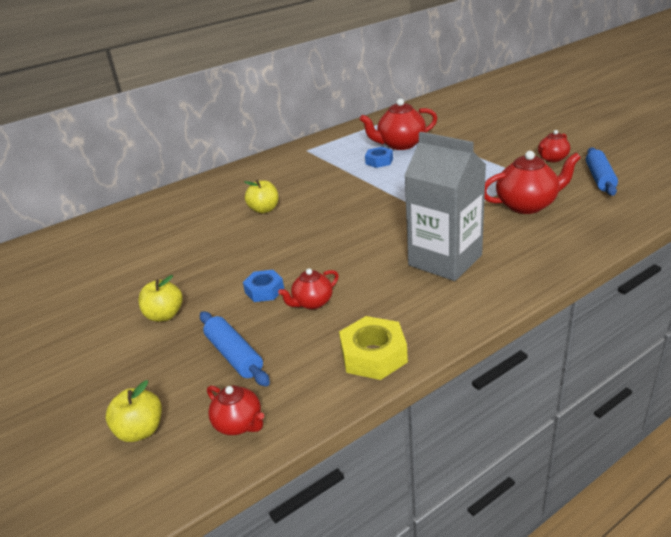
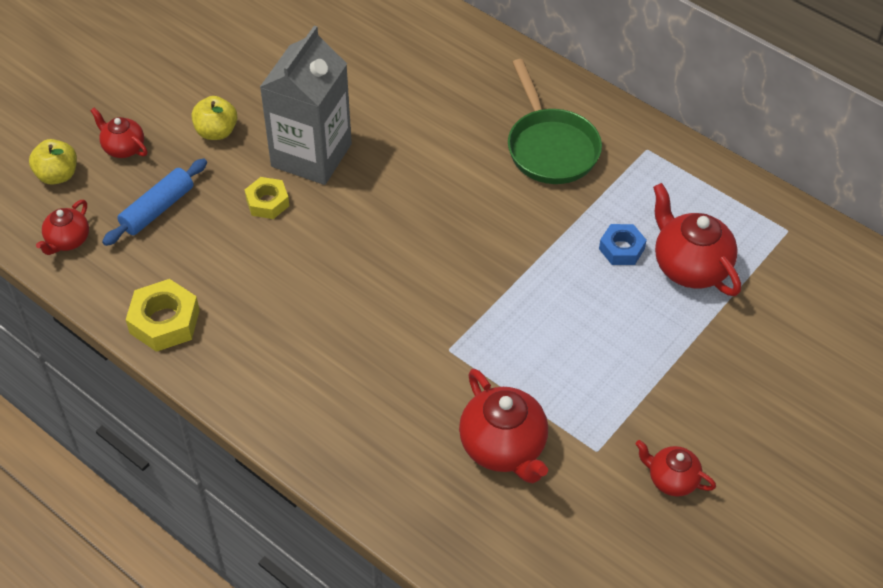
camera: 70 degrees right, 20 degrees up
(264, 209) = (450, 150): yellow apple -> none
(264, 290) = (267, 202): blue nut -> yellow nut
(285, 176) = (550, 147): none -> green pan
(312, 303) = (248, 251): red teapot -> red teapot (123, 148)
(445, 260) = (347, 363): grey carton -> grey carton (311, 155)
(599, 178) = (608, 543): blue rolling pin -> none

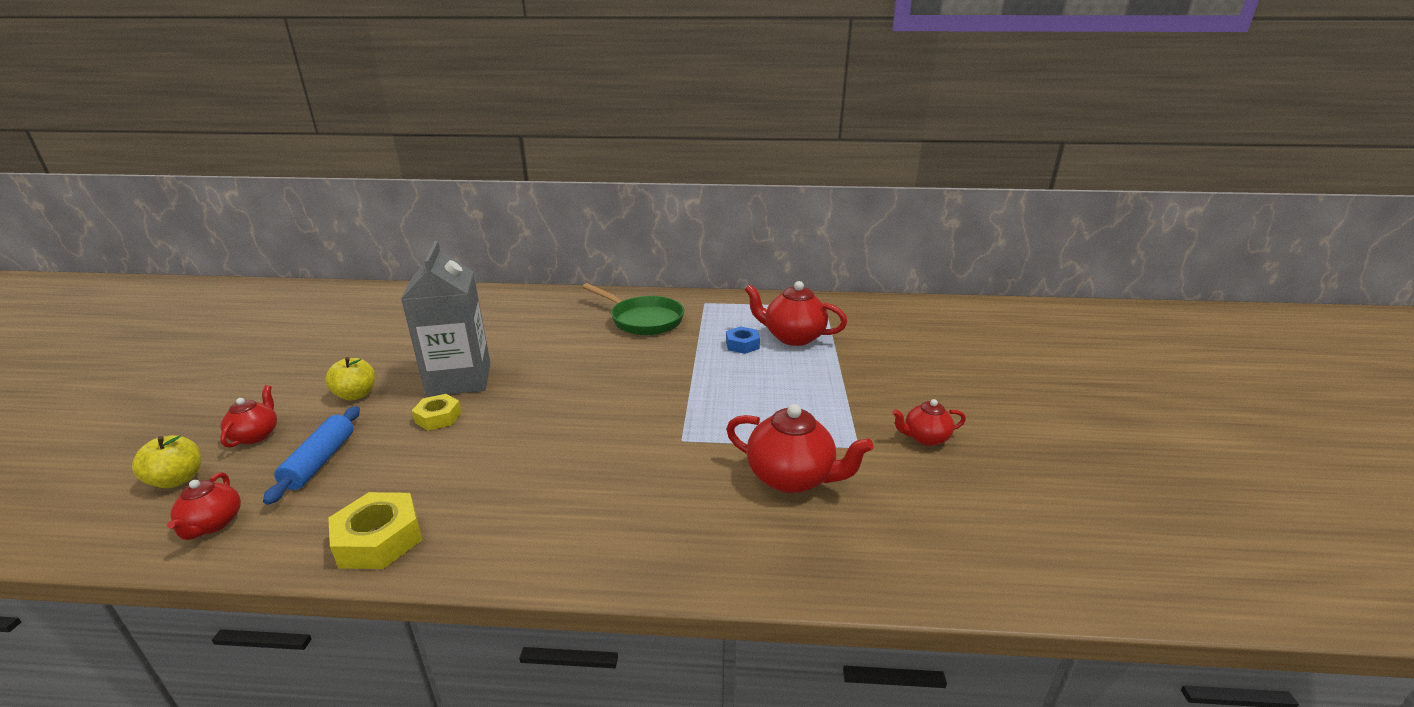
camera: 35 degrees left, 25 degrees down
(123, 148) = (256, 435): red teapot -> red teapot turned 90 degrees clockwise

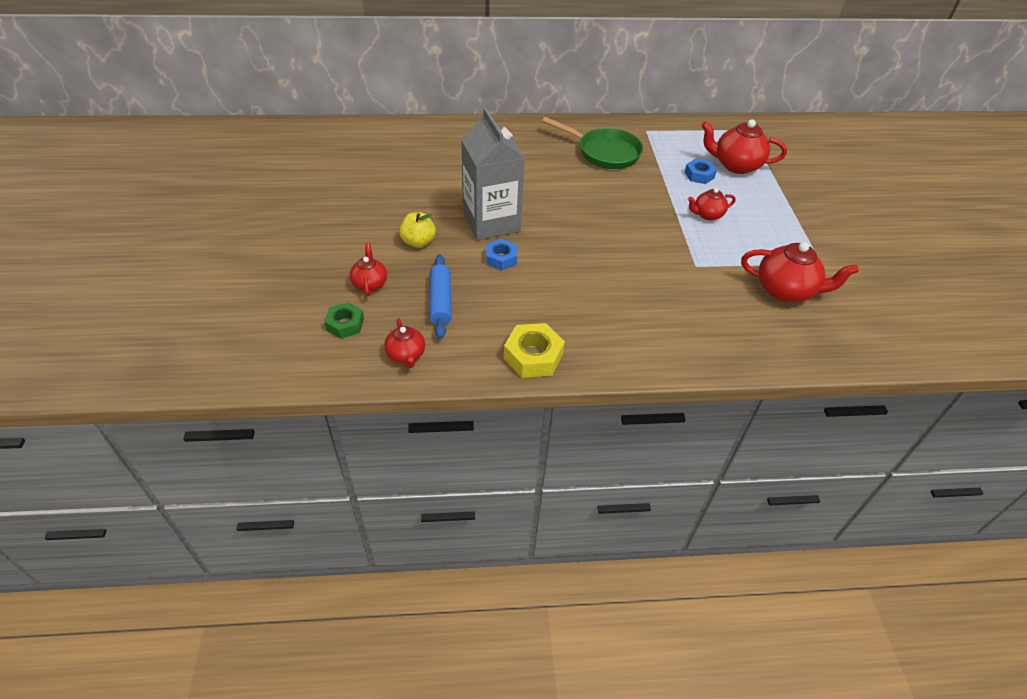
camera: 10 degrees left, 20 degrees up
(177, 480) = (345, 324): yellow apple -> green nut
(438, 417) = (501, 258): yellow nut -> blue nut
(925, 438) = (864, 253): red teapot -> red teapot (707, 215)

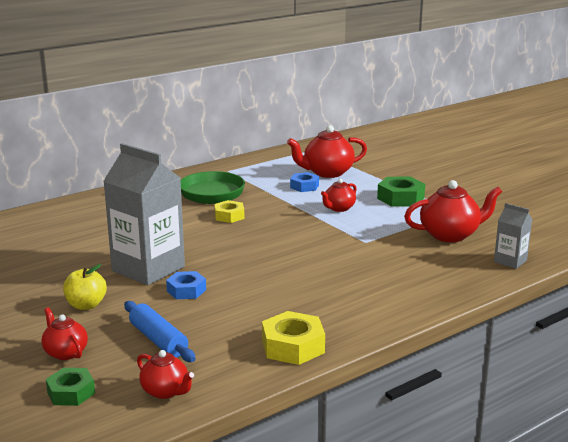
camera: 30 degrees left, 25 degrees down
(602, 187) = (229, 216): none -> yellow nut
(779, 224) = (400, 198): none -> green nut
(815, 348) = (510, 261): none -> grey carton

